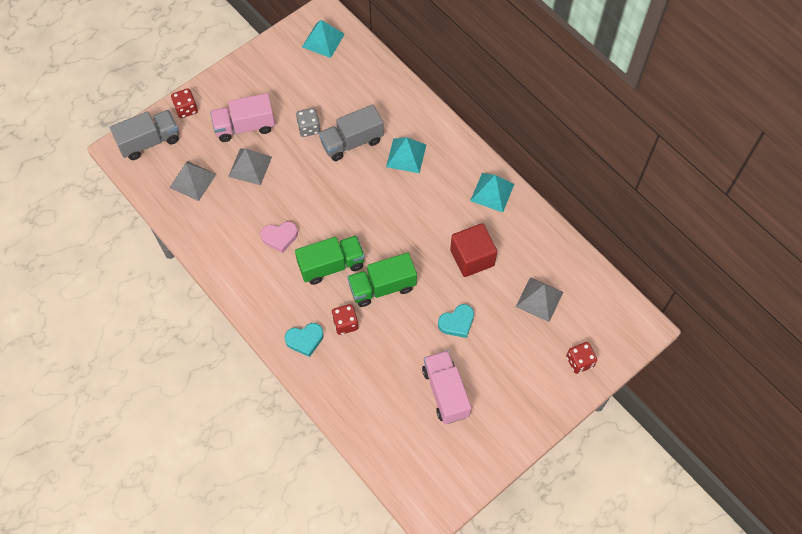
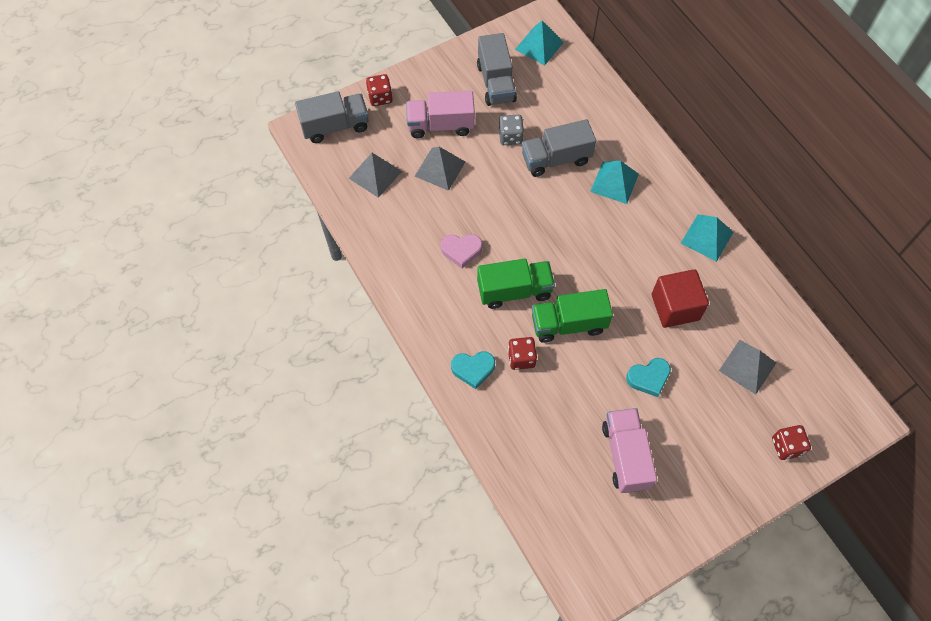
camera: 10 degrees right, 0 degrees up
(289, 80) = (496, 83): none -> grey truck

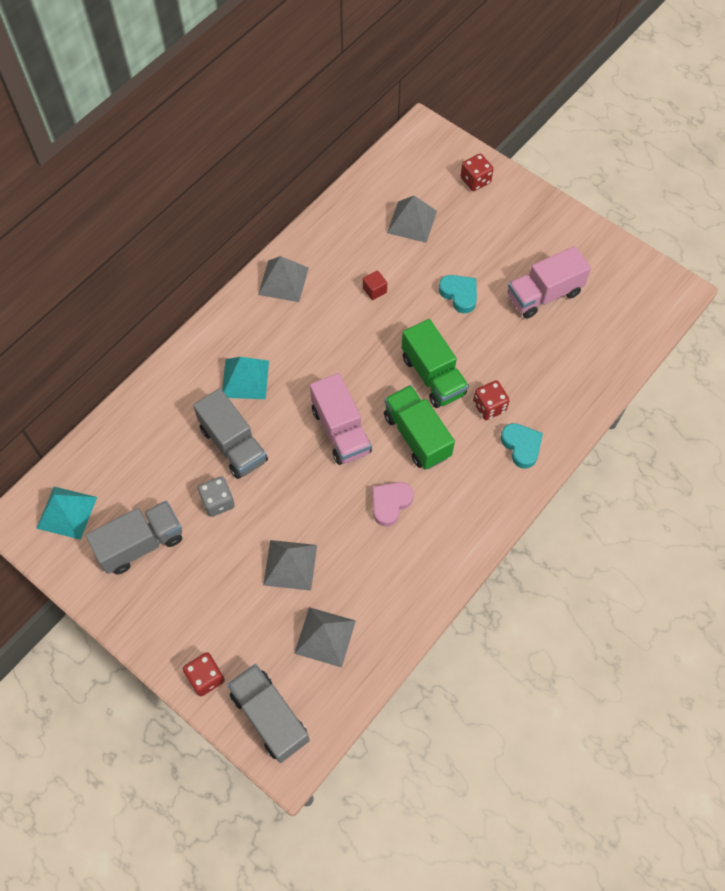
camera: 110 degrees left, 0 degrees up
(440, 125) = (226, 586): pink truck -> pink truck (341, 430)
(461, 251) = (390, 504): pink heart -> pink heart turned 120 degrees counterclockwise
(675, 307) = (374, 290): red cube -> red cube, size x0.45
(707, 237) = (283, 281): turquoise pyramid -> grey pyramid

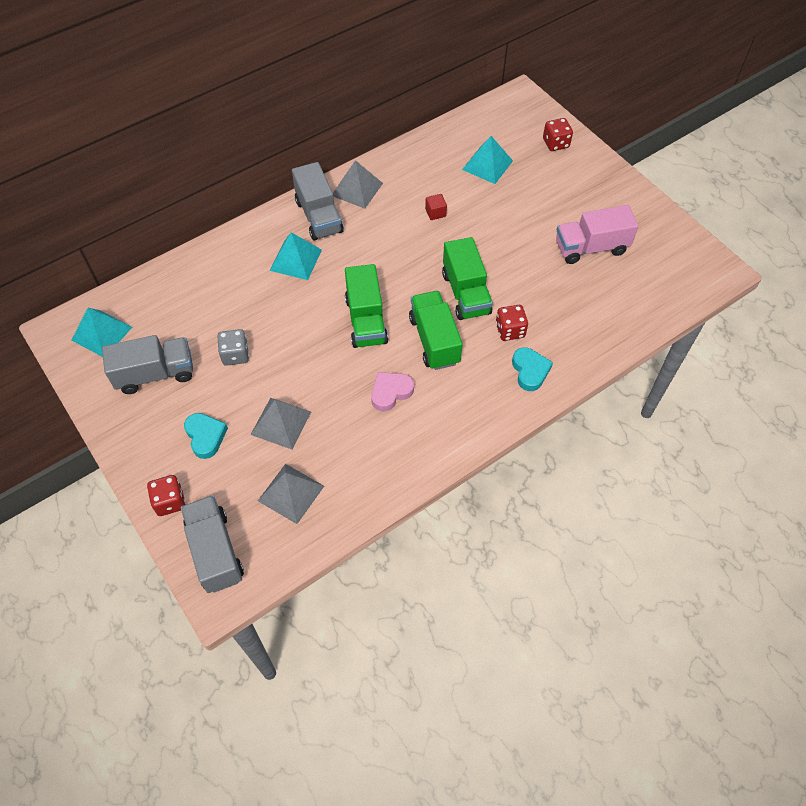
camera: 15 degrees right, 5 degrees down
(233, 444) = (266, 311): grey truck -> grey truck (319, 216)
(341, 430) = (366, 320): pink truck -> green truck
(412, 221) = (487, 165): grey pyramid -> turquoise pyramid
(459, 294) = (511, 232): turquoise heart -> turquoise heart (205, 436)

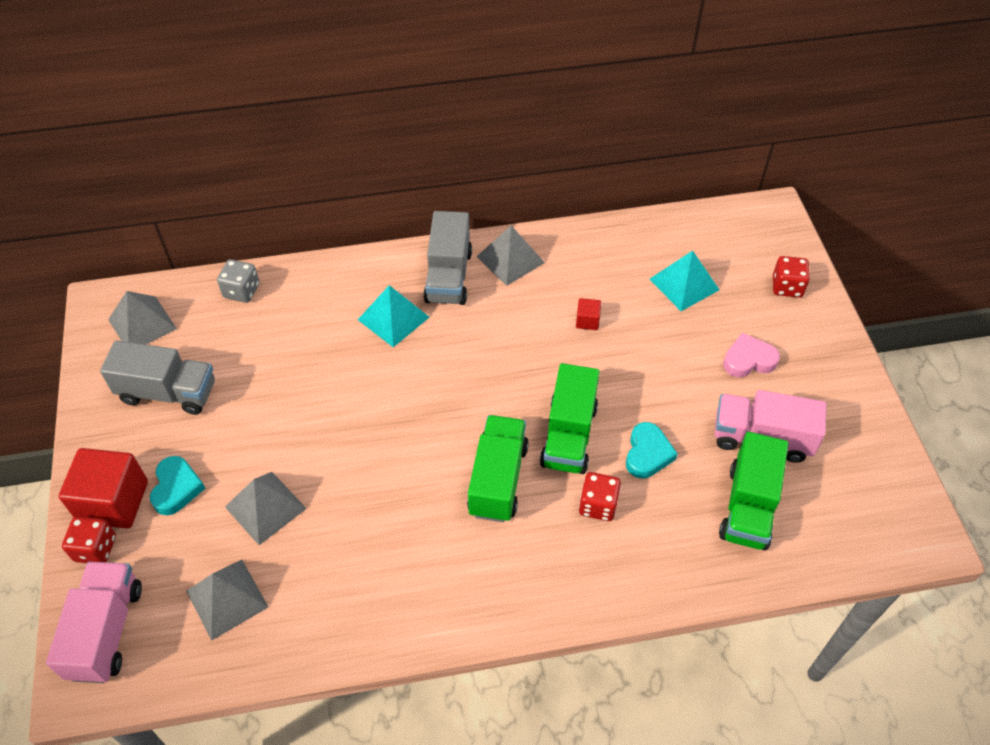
camera: 25 degrees right, 5 degrees down
(102, 333) = (142, 324): turquoise pyramid -> grey pyramid
(163, 465) = (114, 502): none -> red cube
(215, 551) = (106, 631): grey truck -> pink truck
(235, 355) = (263, 405): grey dice -> grey dice (241, 291)
(366, 320) = (431, 422): green truck -> green truck (748, 506)
(390, 392) = (409, 523): pink heart -> pink heart (748, 360)
(530, 371) = (594, 568): turquoise heart -> turquoise heart (647, 454)

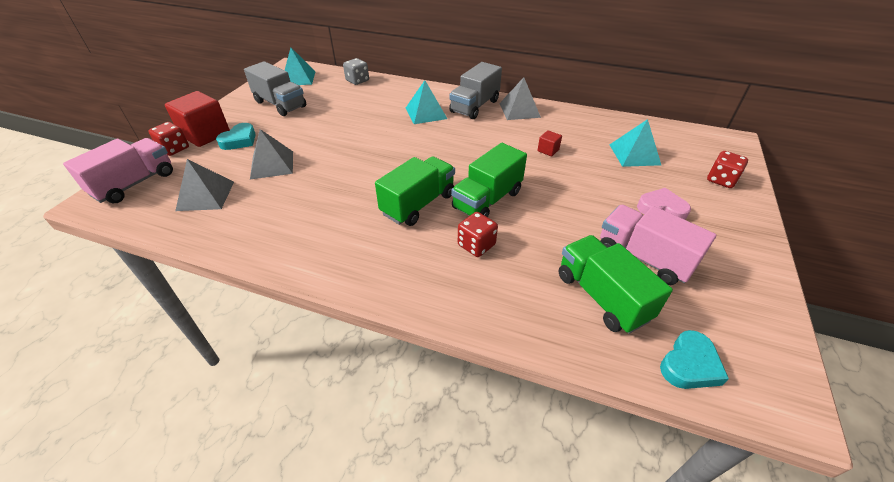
camera: 30 degrees right, 10 degrees down
(142, 324) = (298, 78): grey pyramid -> turquoise pyramid
(647, 454) = (538, 231): turquoise heart -> turquoise heart (689, 365)
(748, 506) = (602, 296): green truck -> green truck turned 105 degrees clockwise

